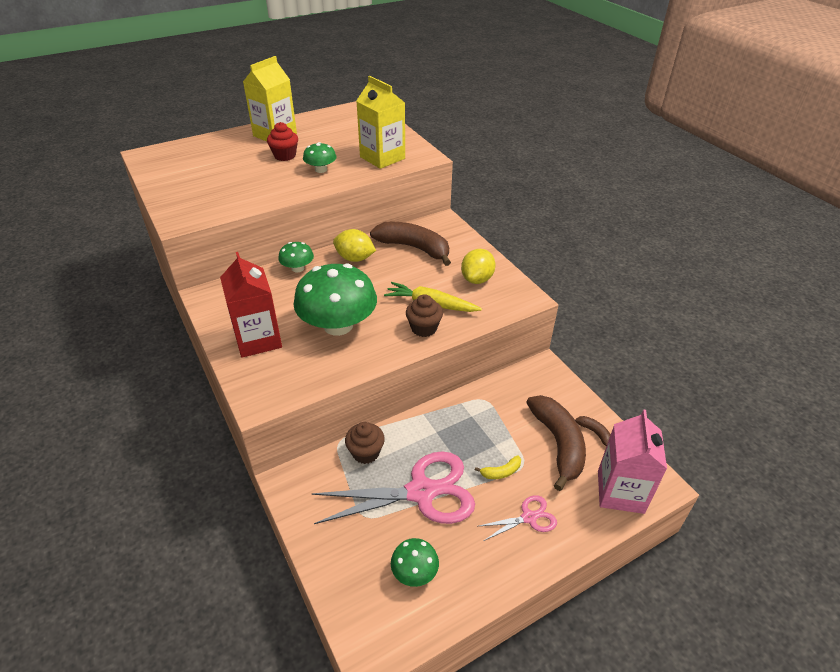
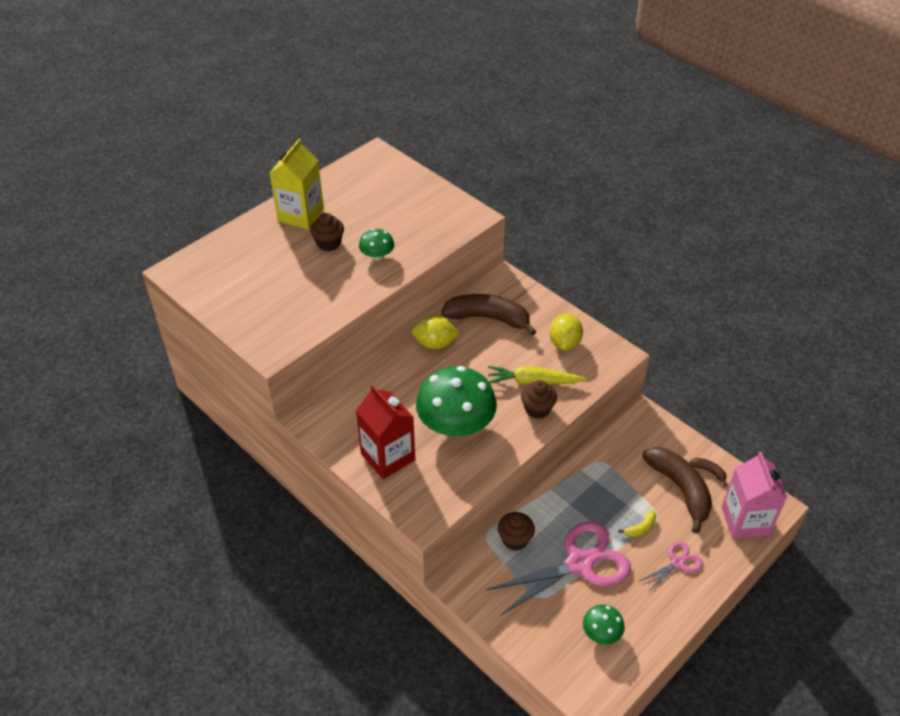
camera: 15 degrees left, 5 degrees up
(285, 156) = (328, 243): red cupcake -> brown cupcake
(297, 268) = (383, 368): green mushroom -> none
(382, 158) = (432, 226): yellow carton -> none

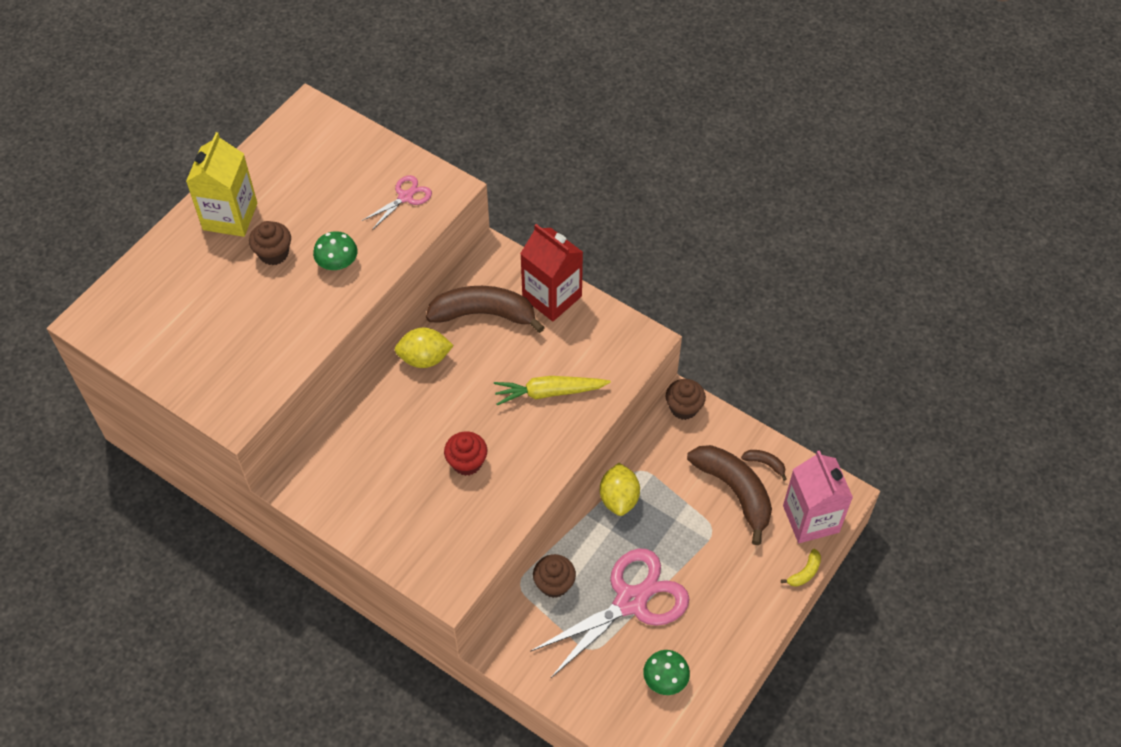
camera: 10 degrees left, 10 degrees up
(388, 457) = (394, 517): red carton -> red carton (552, 297)
(456, 424) = (467, 462): green mushroom -> red cupcake
(537, 409) = (559, 428): brown cupcake -> brown cupcake (683, 408)
(564, 343) = (580, 334): yellow lemon -> yellow lemon (619, 498)
(640, 528) = (695, 547): yellow banana -> yellow banana (805, 572)
(678, 563) = (740, 582): pink scissors -> pink scissors (405, 197)

